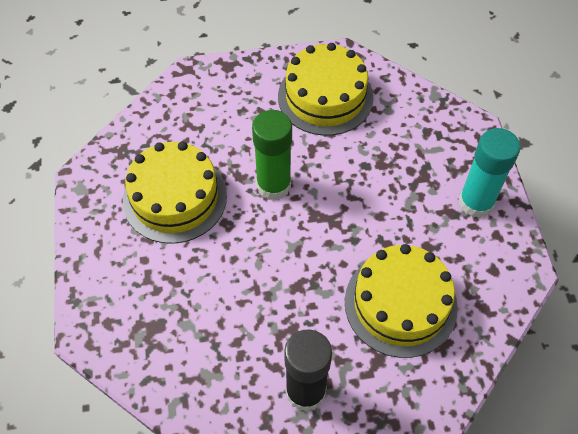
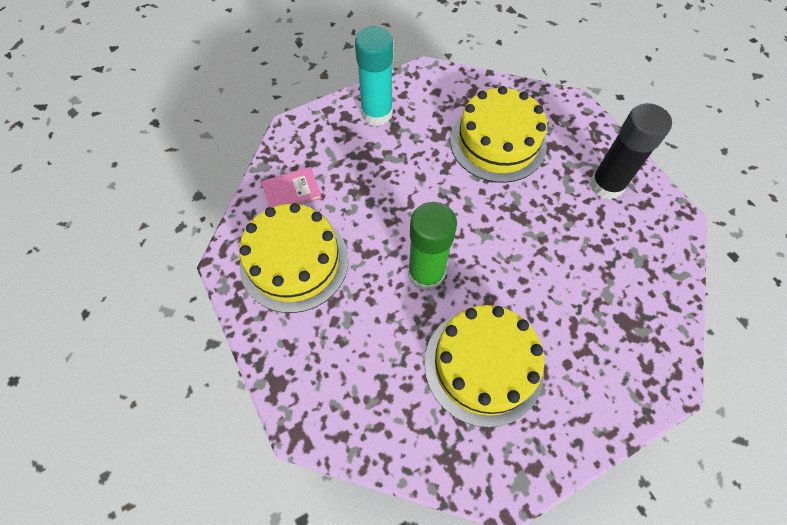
camera: 110 degrees left, 5 degrees up
(399, 110) = (292, 191): none -> pink book

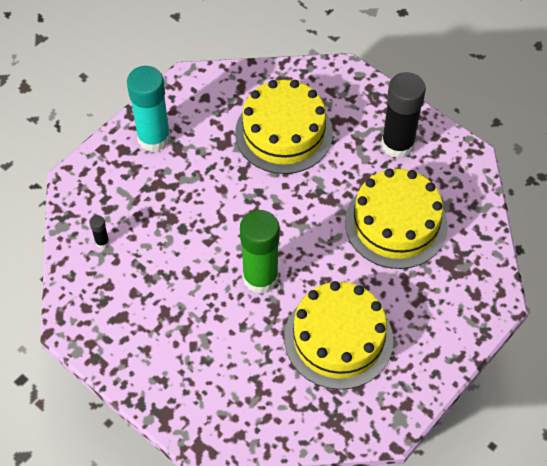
camera: 20 degrees left, 5 degrees down
(292, 191) = (102, 242): pink book -> black glue stick
(294, 262) = (133, 306): yellow cake -> yellow cake (396, 223)

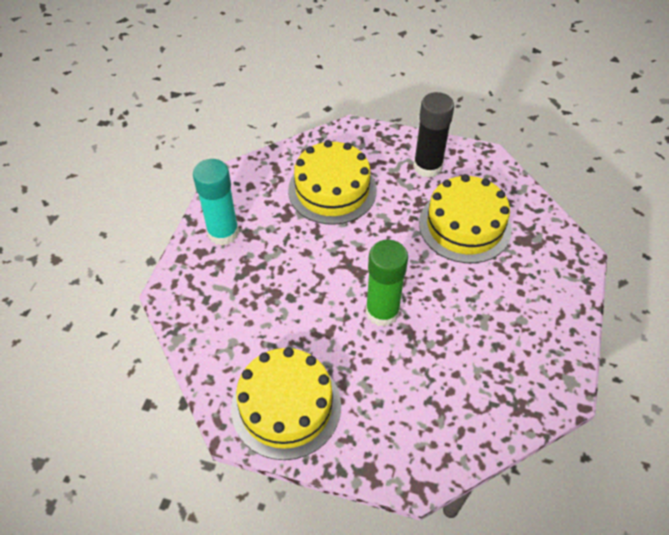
camera: 25 degrees left, 5 degrees down
(102, 242) = (223, 337): black glue stick -> none
(338, 339) = (478, 336): yellow cake -> yellow cake (286, 406)

